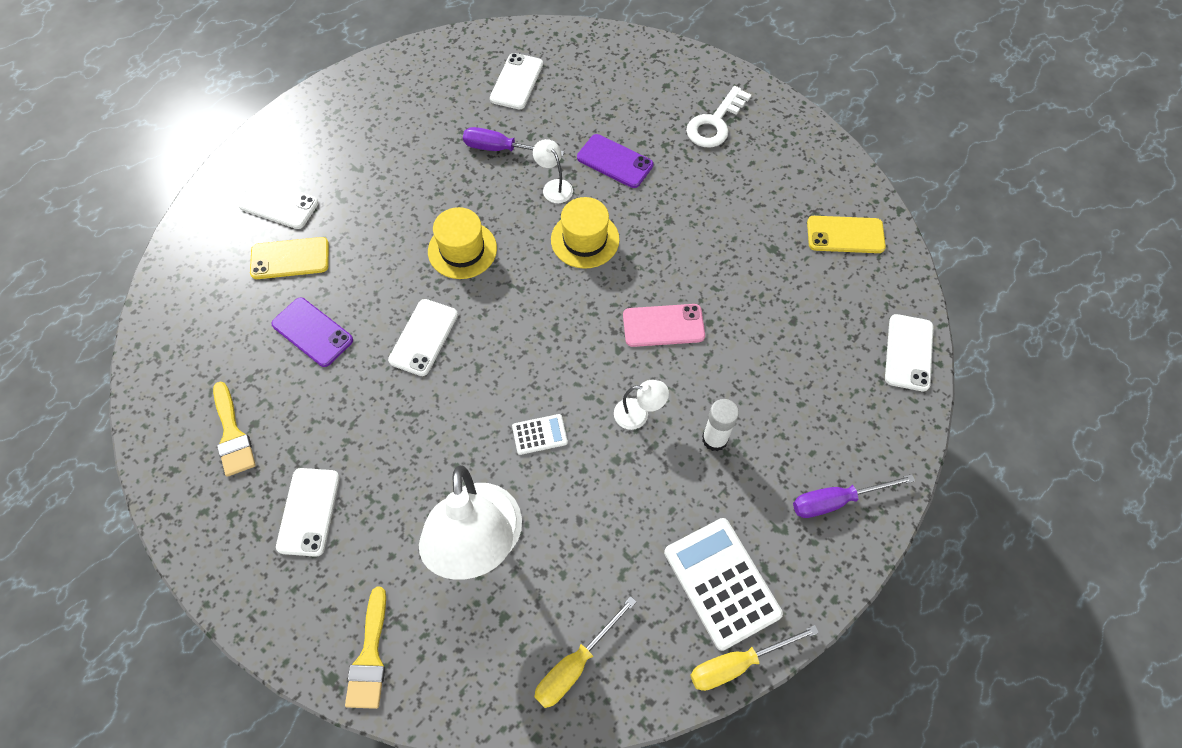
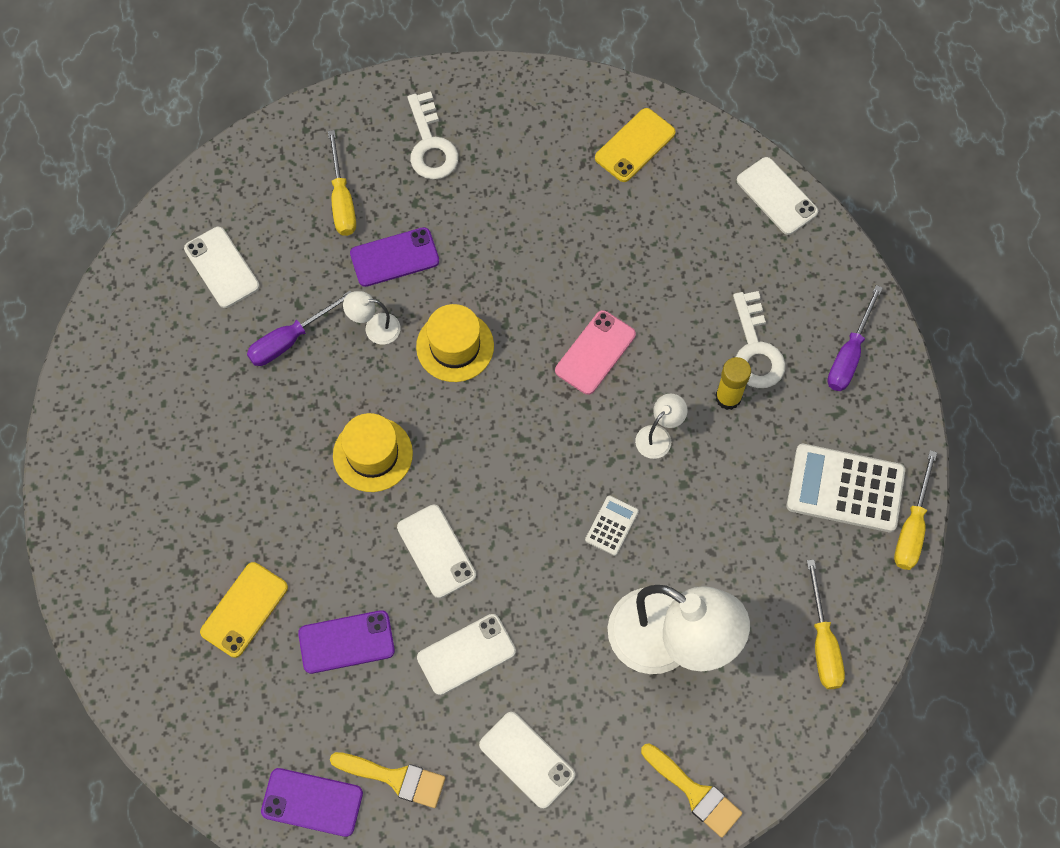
camera: 50 degrees left, 5 degrees up
(178, 396) = (312, 802): none -> purple phone
(278, 204) = (168, 579): white phone -> white phone (466, 654)
(626, 106) = (342, 200): none -> yellow screwdriver
(714, 439) = (728, 397): white glue stick -> yellow glue stick
(772, 429) = (755, 349): none -> white key

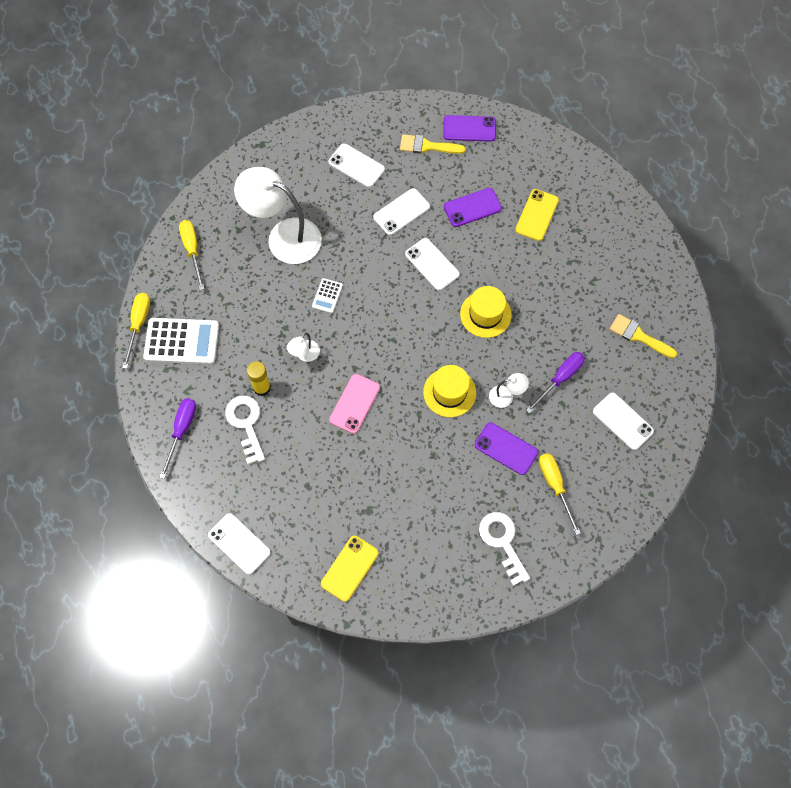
camera: 170 degrees right, 0 degrees up
(394, 257) = (506, 448): purple phone -> purple phone turned 60 degrees clockwise
(695, 793) = (260, 164): yellow brush -> yellow brush (639, 336)

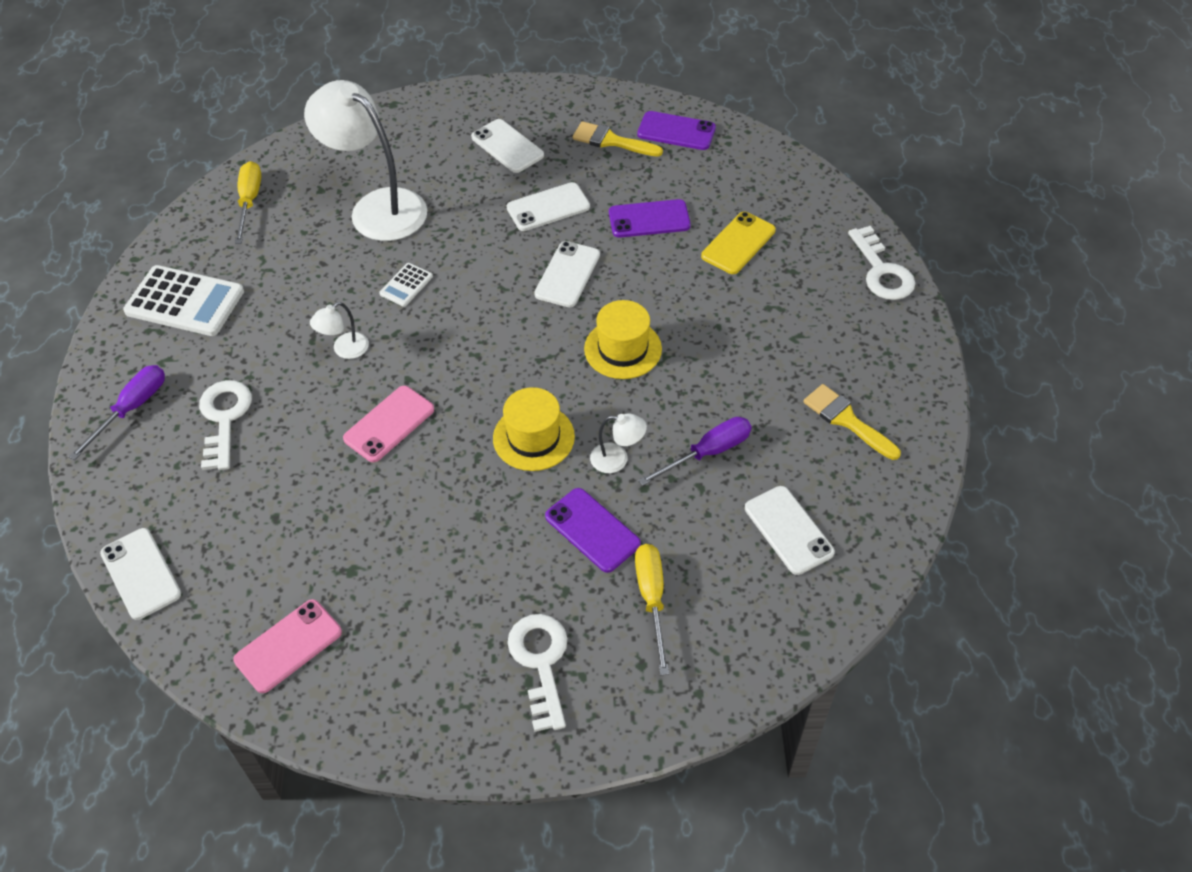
camera: 15 degrees right, 15 degrees down
(139, 324) = (138, 272): yellow screwdriver -> none
(262, 388) = (267, 378): yellow glue stick -> none
(349, 568) = (288, 646): yellow phone -> pink phone
(432, 264) = (567, 274): white phone -> white phone turned 45 degrees clockwise
(635, 218) = (882, 271): none -> white key

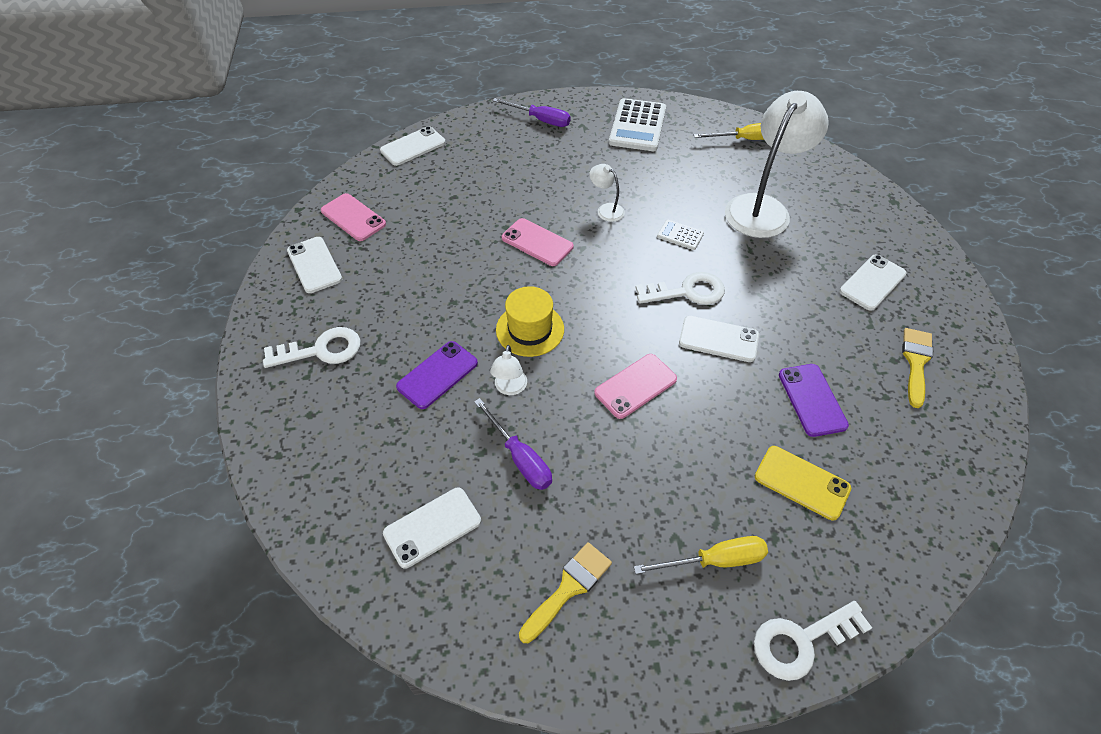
camera: 85 degrees right, 0 degrees up
(224, 418) = (536, 160): white key -> white key (687, 291)
(548, 207) = (801, 319): white phone -> white phone (314, 265)
(623, 349) = (635, 386): yellow hat -> pink phone
(652, 599) = (368, 419): yellow screwdriver -> yellow screwdriver (714, 560)
(676, 131) = (957, 419): purple phone -> none

